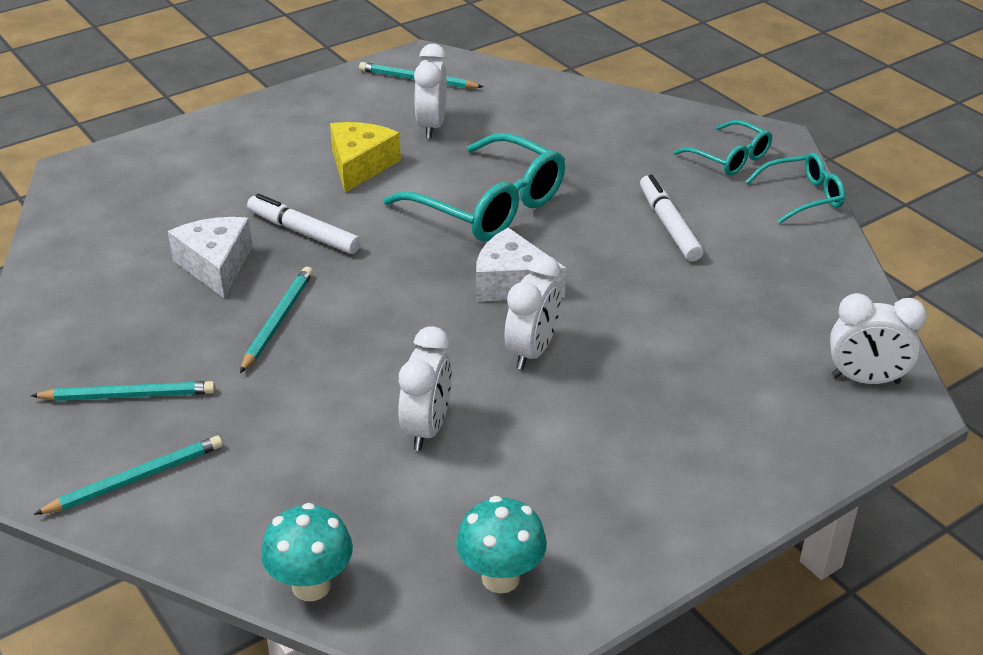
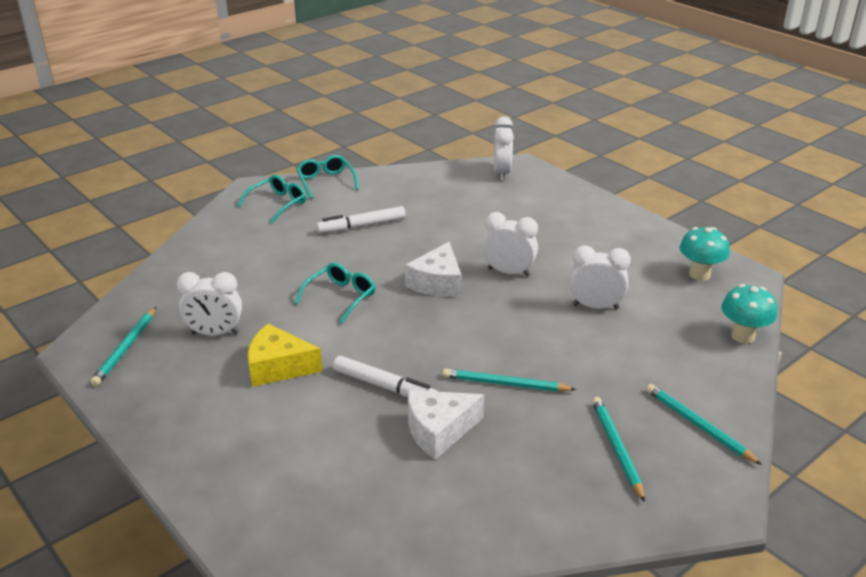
camera: 95 degrees left, 5 degrees down
(303, 233) = (385, 386): white marker -> white marker turned 90 degrees counterclockwise
(489, 206) = (341, 297): turquoise glasses -> turquoise glasses, size x0.56

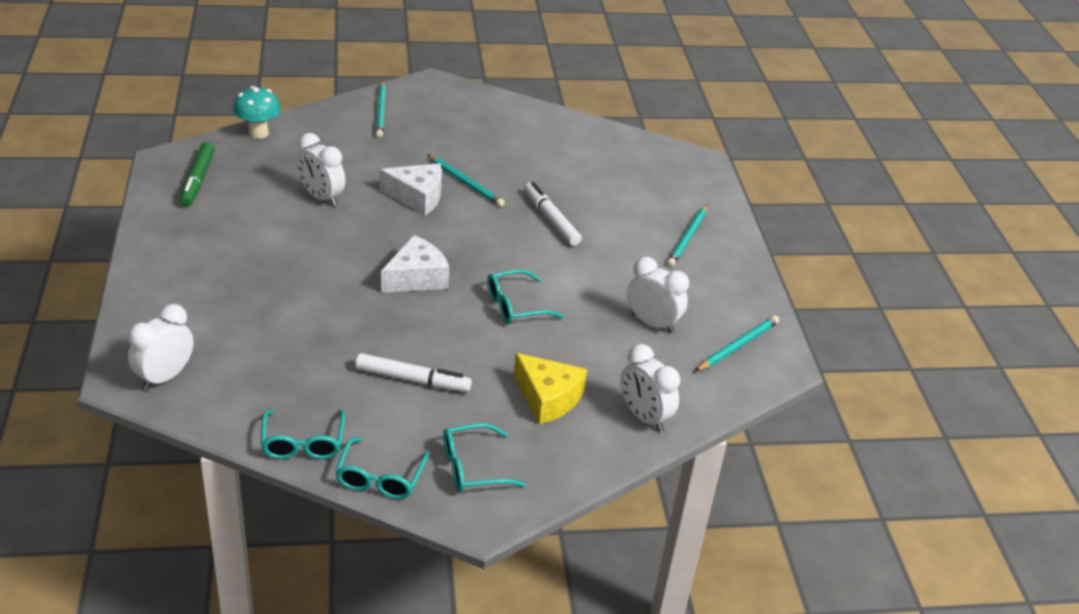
camera: 150 degrees left, 5 degrees up
(278, 367) = (618, 269): yellow cheese -> yellow cheese (548, 398)
(386, 178) = (303, 443): none -> turquoise glasses
(439, 430) = (543, 179): white cheese -> white cheese (417, 197)
(508, 272) = (343, 257): white clock -> white clock (644, 417)
(616, 448) = (447, 124): turquoise pencil -> turquoise pencil (688, 238)
(699, 274) = (198, 180): turquoise mushroom -> green marker

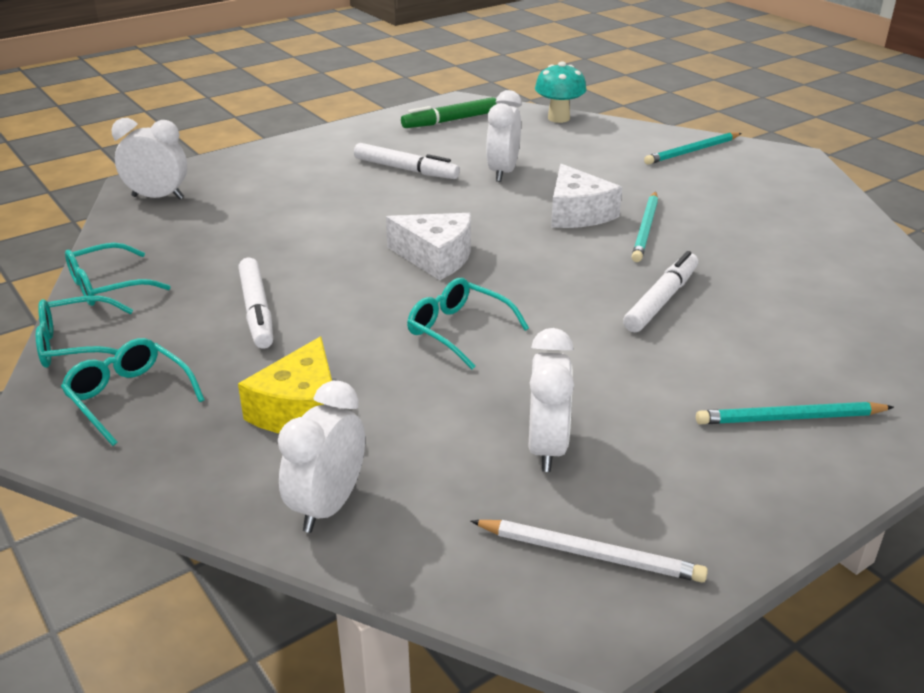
camera: 65 degrees right, 5 degrees down
(263, 236) = (405, 169): none -> white marker
(737, 346) = (590, 554): turquoise pencil -> white pencil

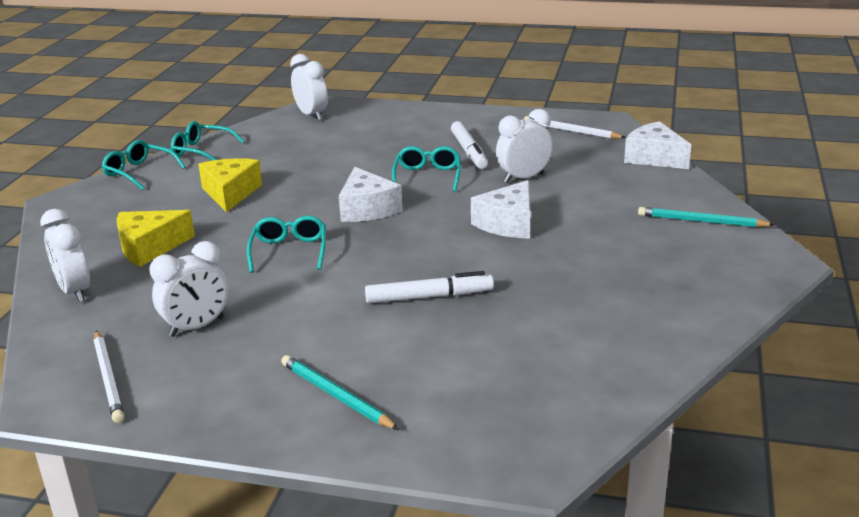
camera: 50 degrees right, 5 degrees down
(129, 397) = (110, 205): turquoise glasses -> turquoise glasses (427, 176)
(257, 310) = (230, 193): white marker -> yellow cheese
(328, 506) = (75, 291): white clock -> white clock turned 105 degrees counterclockwise
(450, 121) = (571, 131): green marker -> white pencil
(558, 118) = (654, 158): turquoise mushroom -> white cheese
(646, 229) = (527, 254): turquoise pencil -> none

